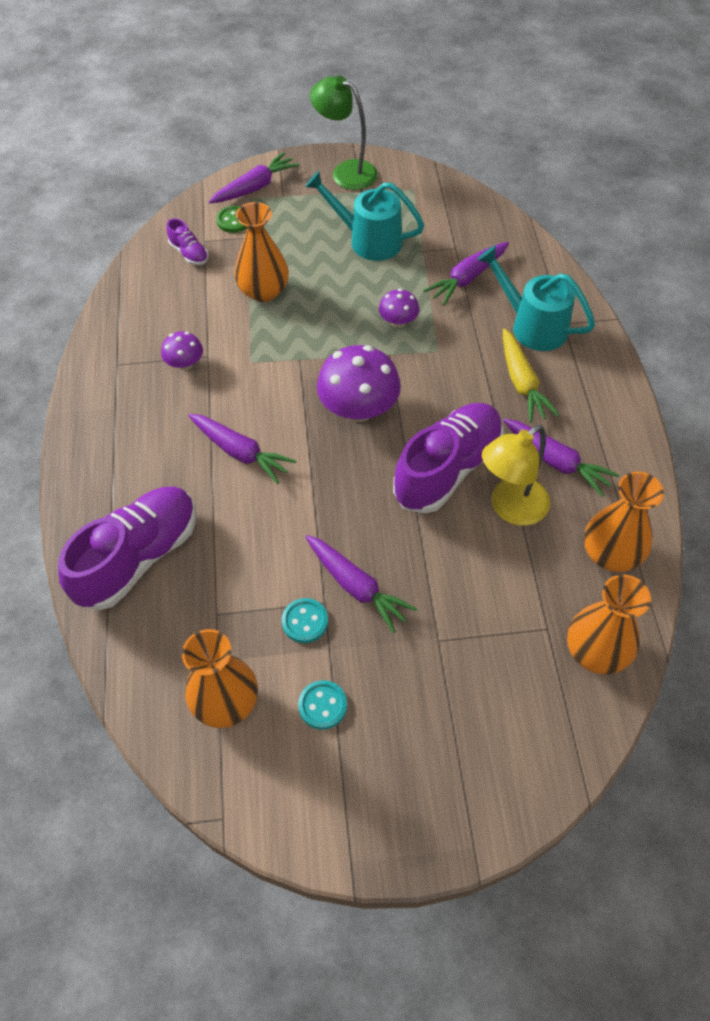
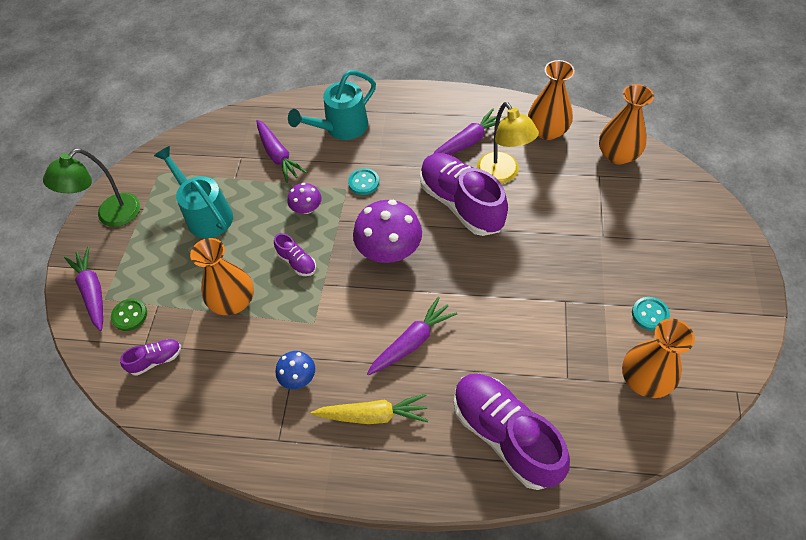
camera: 75 degrees left, 0 degrees up
(185, 364) = (298, 377): purple mushroom -> blue mushroom
(305, 621) = (580, 316): turquoise button -> turquoise button (363, 182)
(323, 330) = (297, 262): none -> purple shoe
(357, 587) = (554, 278): purple carrot -> none
(367, 240) = (205, 214): turquoise watering can -> turquoise watering can turned 105 degrees clockwise
(522, 383) = (393, 145): yellow carrot -> yellow carrot (373, 415)

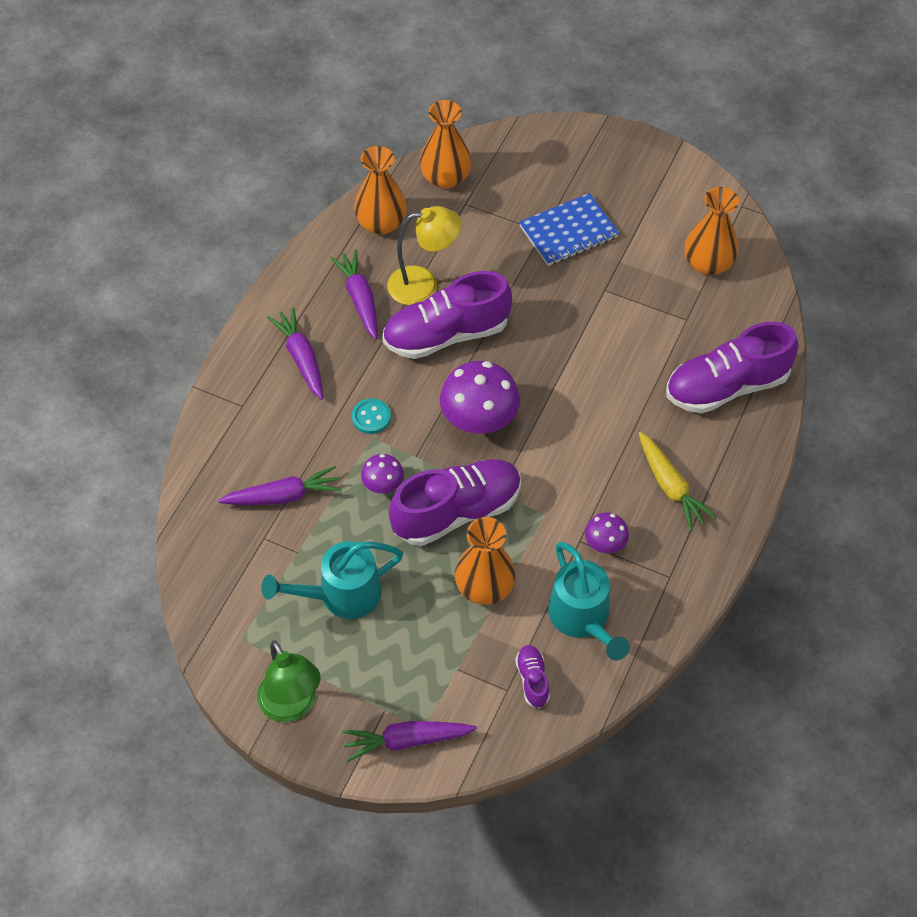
camera: 75 degrees left, 0 degrees up
(129, 315) = (459, 701): green button -> none
(297, 262) = (456, 512): purple shoe -> purple shoe, size x2.23
(298, 377) = (605, 543): blue mushroom -> purple mushroom
(341, 128) = (271, 418): turquoise watering can -> turquoise watering can (583, 619)
(373, 415) = (670, 487): yellow carrot -> yellow carrot turned 135 degrees clockwise
(412, 342) = (601, 431): purple carrot -> purple carrot (301, 358)
(614, 255) = (568, 232): none -> blue notebook
(650, 314) = (645, 232): turquoise button -> none

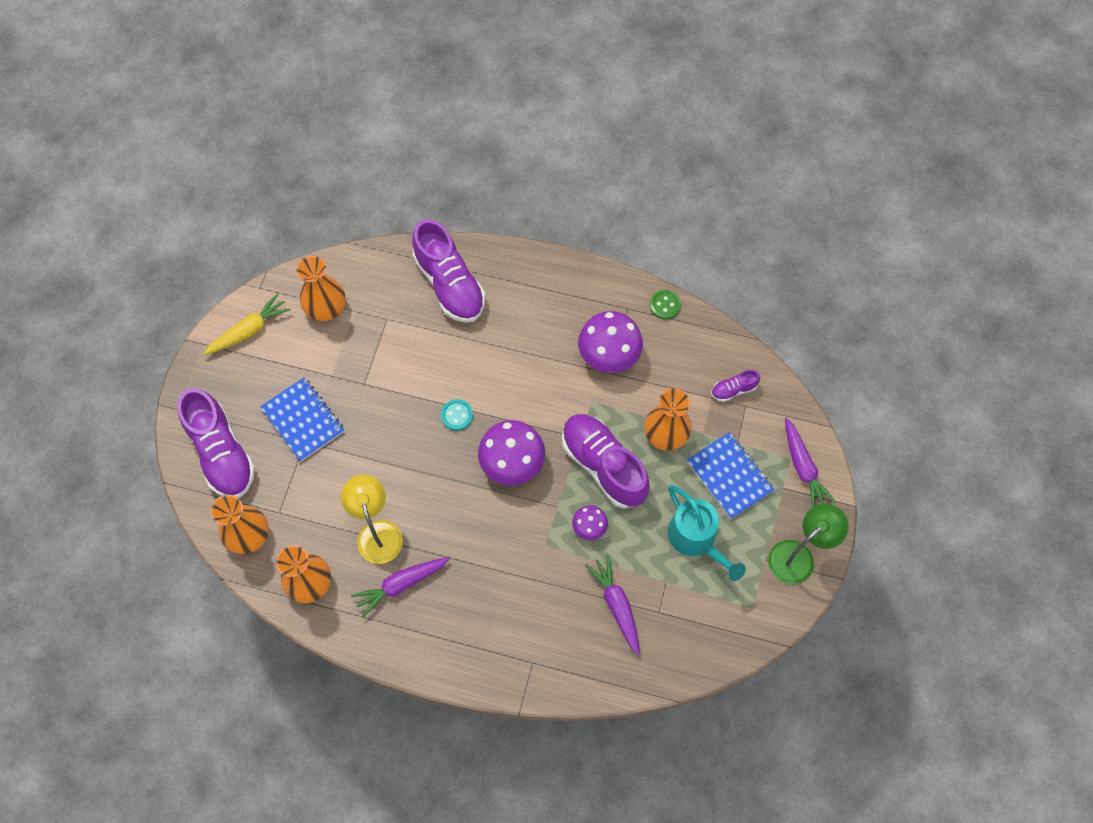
camera: 100 degrees left, 10 degrees up
(301, 358) = (473, 622): purple carrot -> none
(371, 417) = (525, 549): turquoise button -> turquoise button (457, 415)
(414, 649) = (729, 476): none -> blue notebook
(446, 335) = (430, 503): purple shoe -> purple shoe (222, 453)
(583, 619) = (676, 362): turquoise watering can -> none
(605, 543) = (609, 355): purple mushroom -> purple mushroom, size x1.90
(668, 622) = (665, 305): none -> green button
(670, 487) = (550, 315): yellow carrot -> yellow carrot (249, 330)

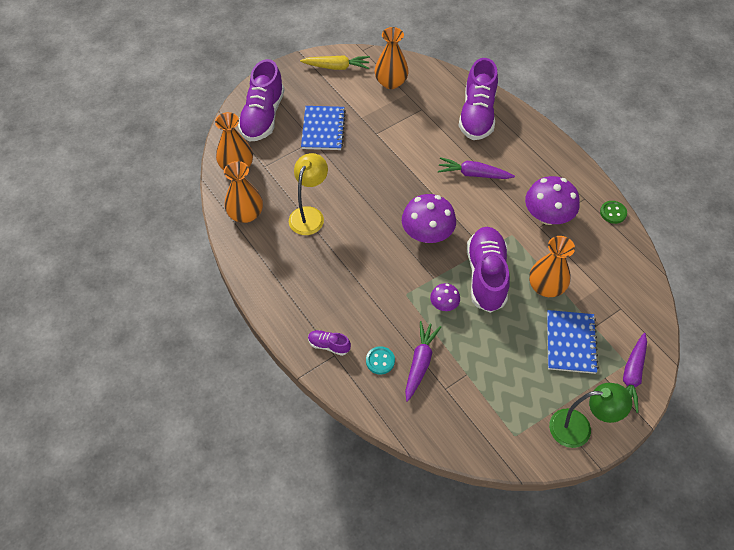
camera: 40 degrees right, 10 degrees down
(401, 585) = (296, 252): purple carrot -> purple carrot (473, 174)
(457, 415) = (416, 186): turquoise button -> turquoise button (380, 361)
(697, 540) = (512, 364): turquoise watering can -> none
(733, 390) = (620, 293): purple shoe -> purple shoe (329, 345)

